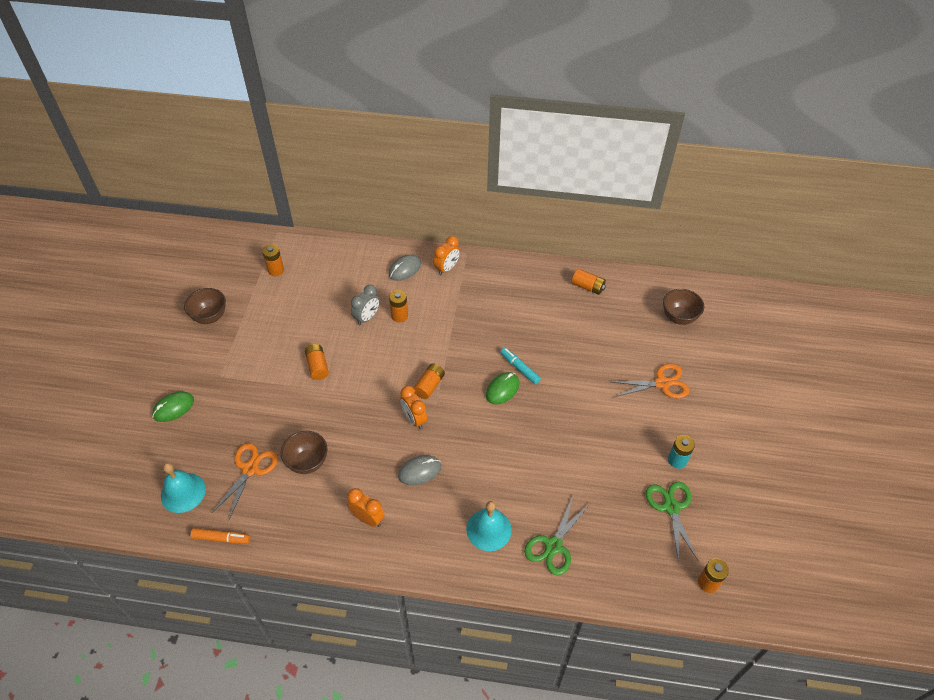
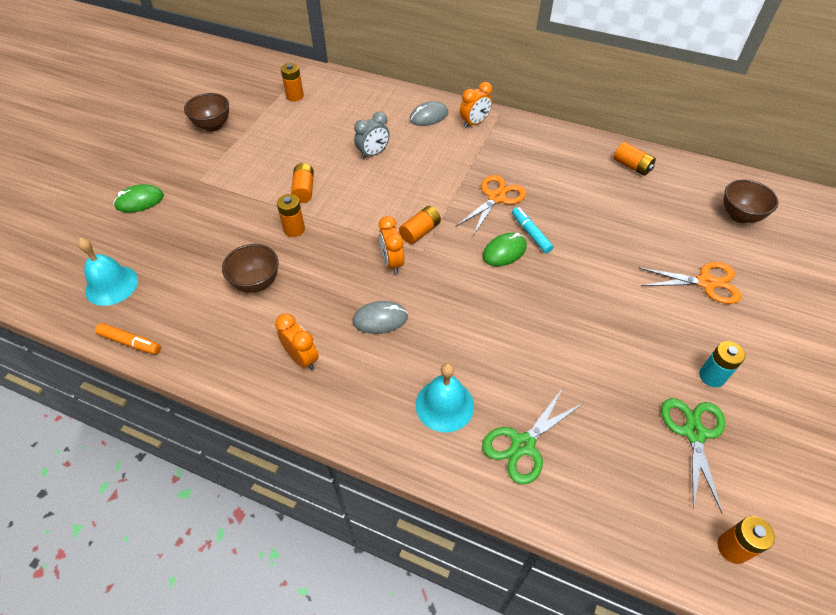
camera: 15 degrees right, 0 degrees up
(250, 469) = (192, 276): orange scissors -> orange scissors (496, 198)
(399, 316) = (409, 158): orange battery -> orange battery (294, 229)

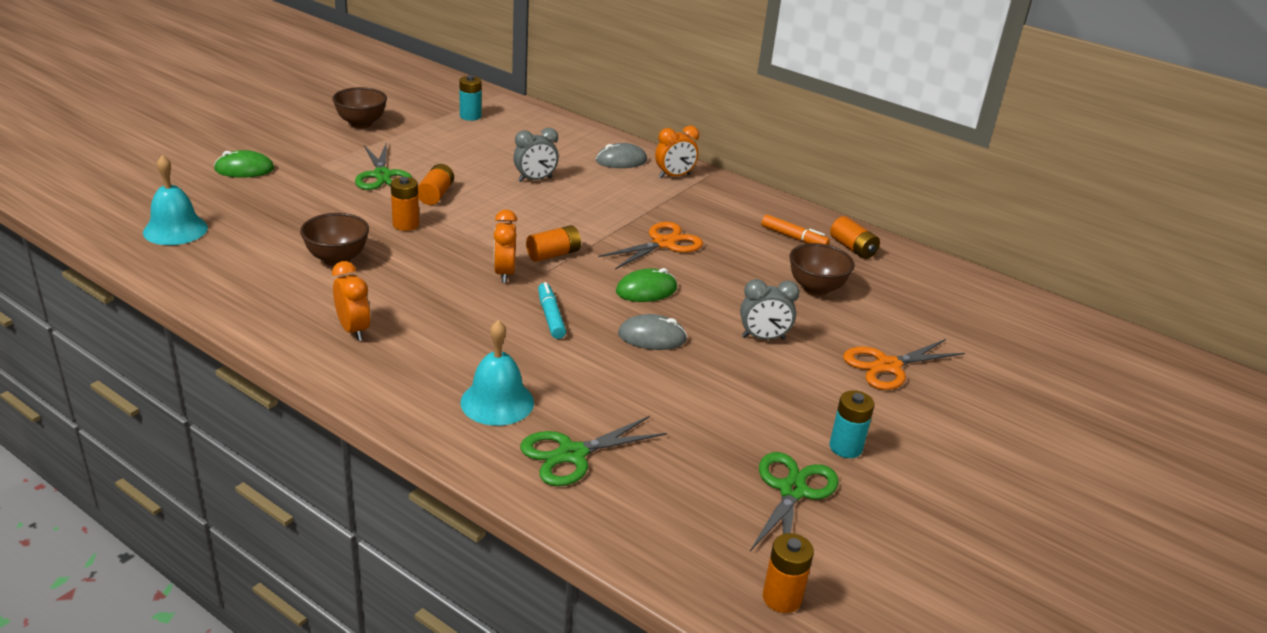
camera: 10 degrees right, 20 degrees down
(130, 342) = (170, 278): orange marker -> orange marker (793, 238)
(253, 179) = (382, 175): none -> green scissors
(295, 96) = (470, 116): orange battery -> turquoise battery
(380, 319) = (463, 317): grey mouse -> grey mouse (652, 337)
(531, 233) = (688, 281): turquoise marker -> turquoise marker (550, 316)
(608, 278) = (763, 338): none -> grey clock
(706, 282) = (888, 366): orange scissors -> orange scissors turned 135 degrees clockwise
(739, 216) = (969, 317): brown bowl -> brown bowl (816, 289)

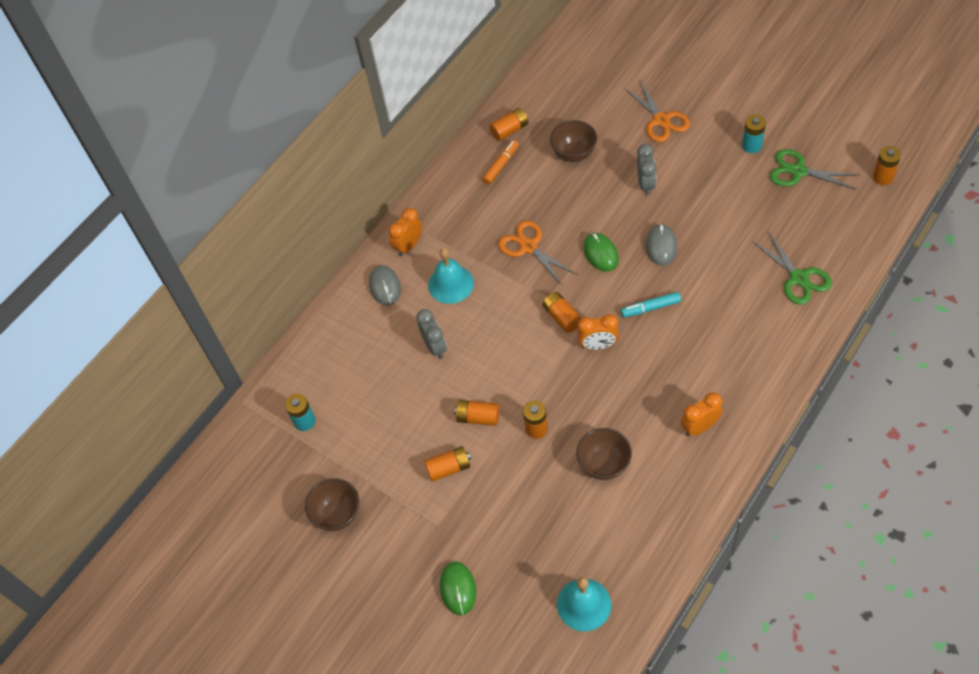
camera: 80 degrees left, 25 degrees up
(382, 175) = (449, 468): green scissors -> orange battery
(497, 402) = (759, 324): turquoise bell -> turquoise bell (451, 284)
(674, 176) = (409, 246): orange clock -> orange clock turned 120 degrees counterclockwise

